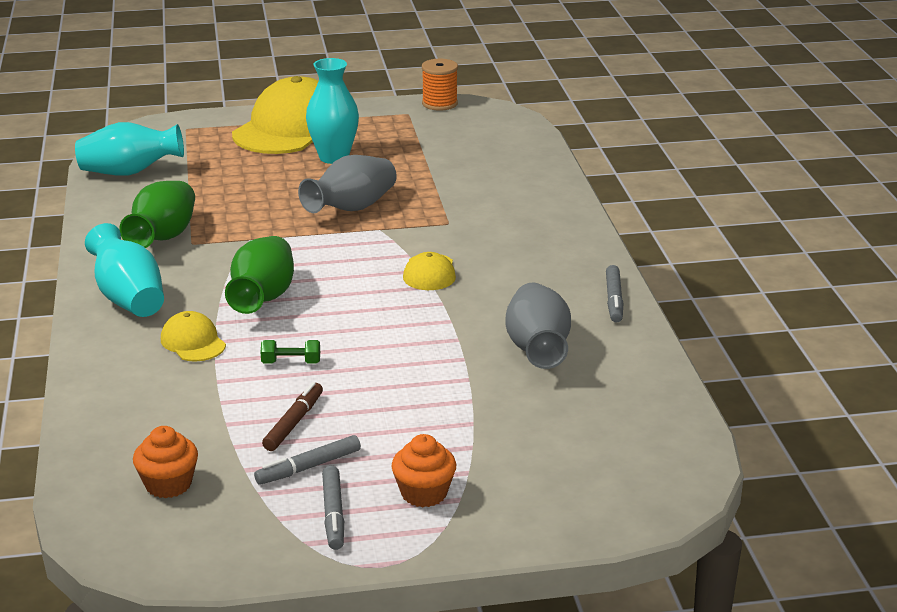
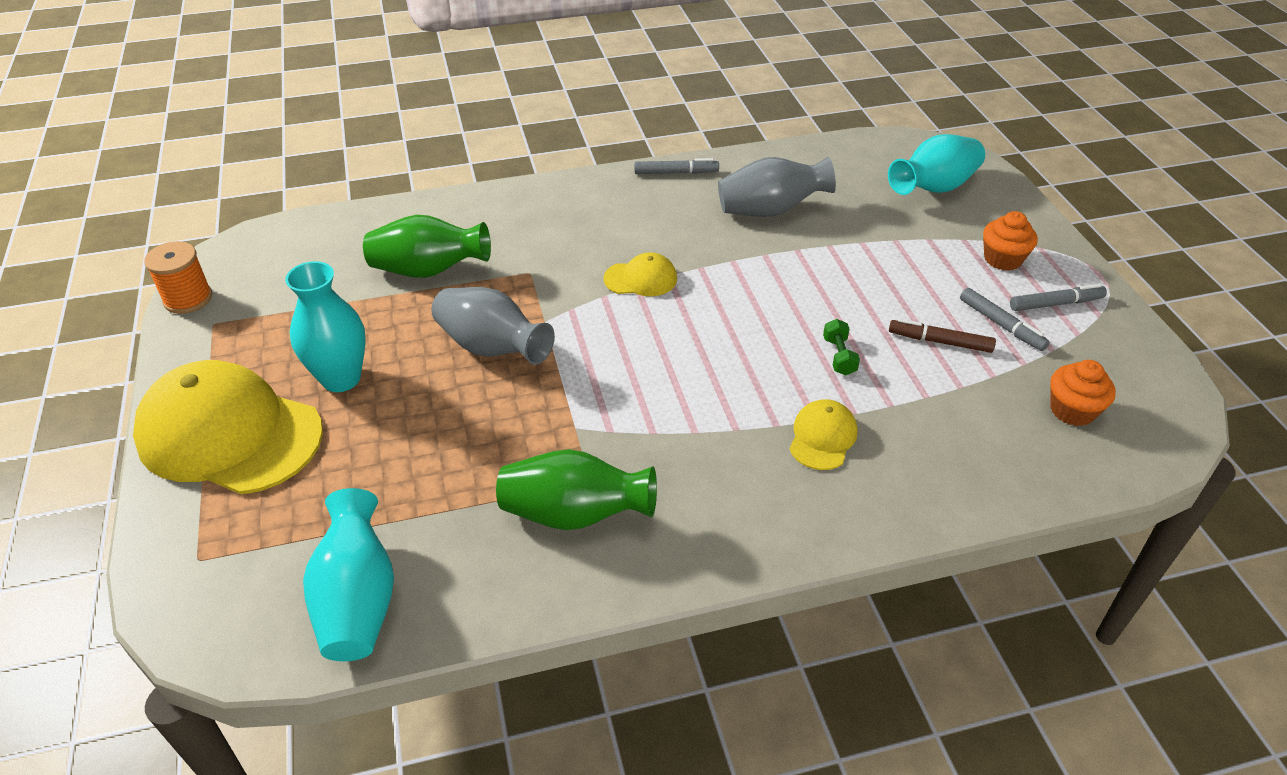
camera: 95 degrees left, 15 degrees up
(129, 298) = (740, 516): turquoise vase -> turquoise vase (933, 188)
(193, 342) = (822, 437): yellow cap -> yellow cap turned 150 degrees clockwise
(263, 298) = (716, 395): green vase -> green vase (428, 270)

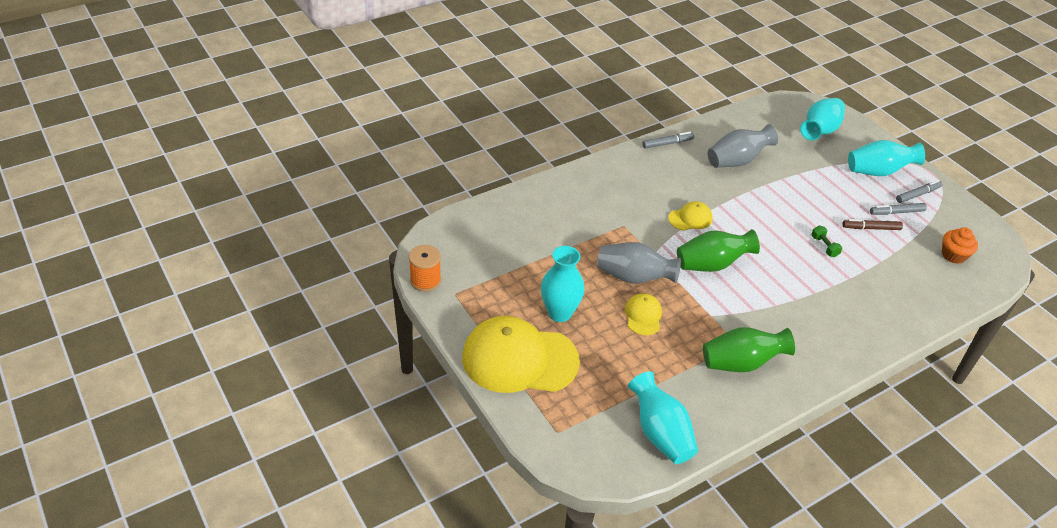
camera: 20 degrees left, 0 degrees up
(428, 270) = (562, 235): green vase -> green vase (711, 264)
(822, 437) = (841, 295): yellow cap -> yellow cap (643, 315)
(1001, 325) = (896, 212): grey marker -> grey marker turned 135 degrees clockwise
(1002, 259) = (878, 172): orange cupcake -> turquoise vase

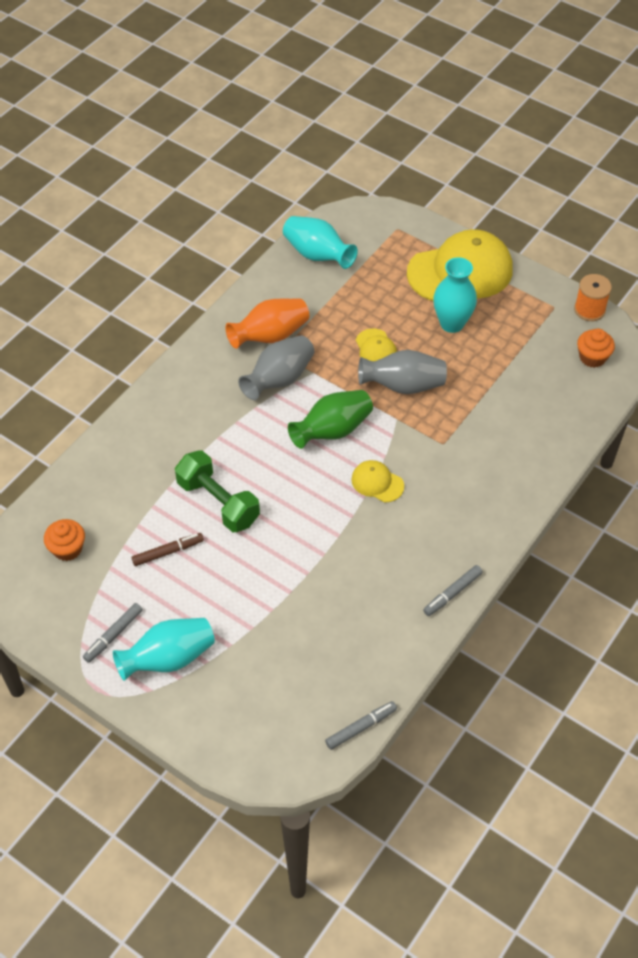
camera: 160 degrees right, 10 degrees up
(456, 243) = (592, 357): none -> orange cupcake
(690, 218) = (377, 482): yellow cap -> yellow cap turned 75 degrees clockwise
(737, 161) = (355, 599): grey vase -> grey vase (279, 379)
(741, 363) = (270, 336): green vase -> orange vase
(819, 131) = (261, 710): turquoise vase -> none
(824, 246) = (218, 502): green dumbbell -> green dumbbell, size x2.23
(896, 212) = (139, 591): grey marker -> grey marker (361, 727)

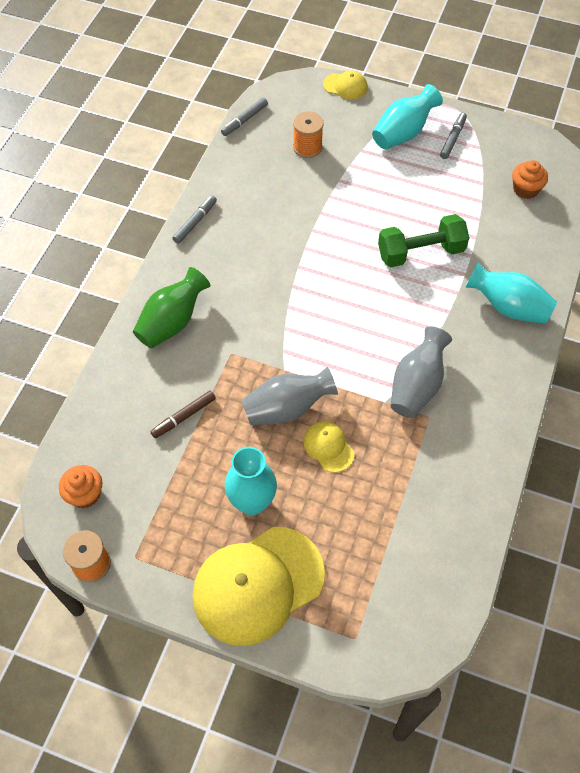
camera: 165 degrees right, 5 degrees up
(168, 552) = (442, 204): brown marker -> brown marker (184, 417)
(218, 502) = (420, 252): green dumbbell -> green dumbbell turned 45 degrees counterclockwise
(270, 336) = (448, 436): orange vase -> none
(294, 665) = (307, 147): none -> orange spool
(317, 255) = (439, 566): turquoise vase -> turquoise vase (508, 307)
(332, 430) = (343, 342): green vase -> green vase (172, 322)
(377, 482) = (284, 301): yellow cap -> yellow cap (345, 86)

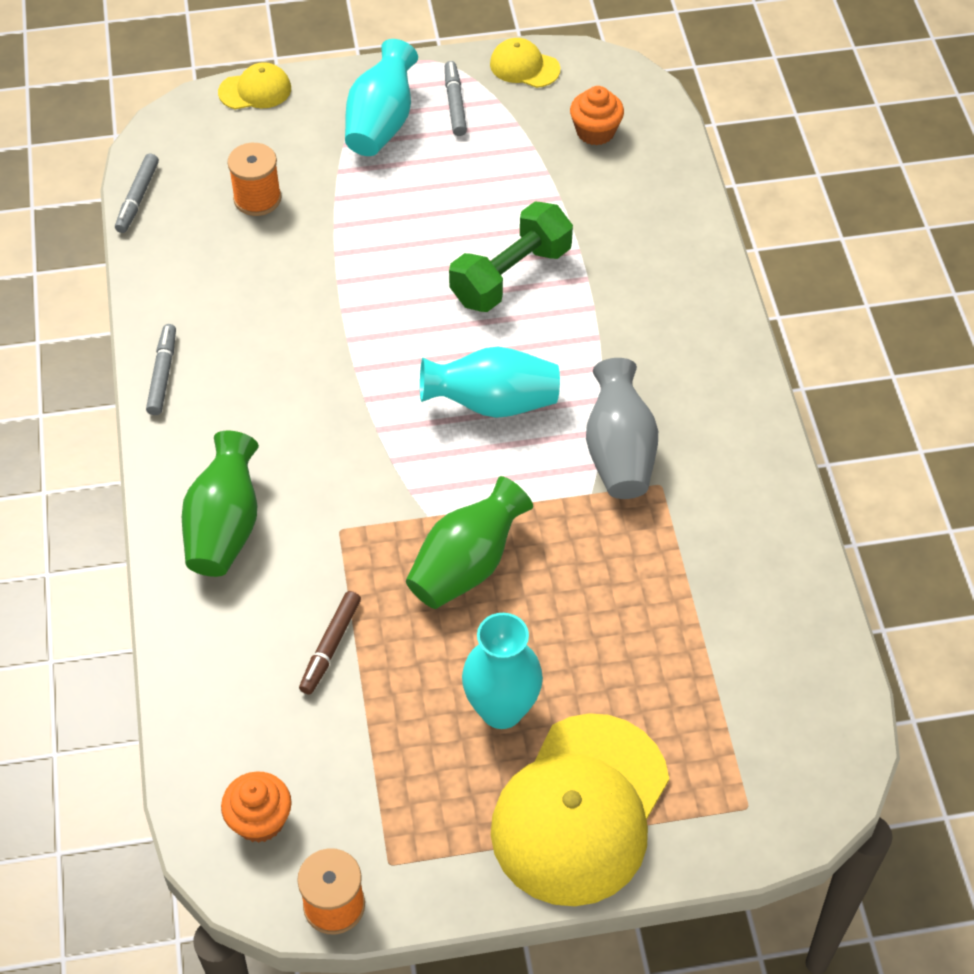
camera: 30 degrees left, 5 degrees down
(287, 409) = (467, 565): grey vase -> green vase
(328, 447) = (556, 587): yellow cap -> yellow cap (524, 67)
(508, 307) = (671, 296): turquoise vase -> turquoise vase (493, 403)

